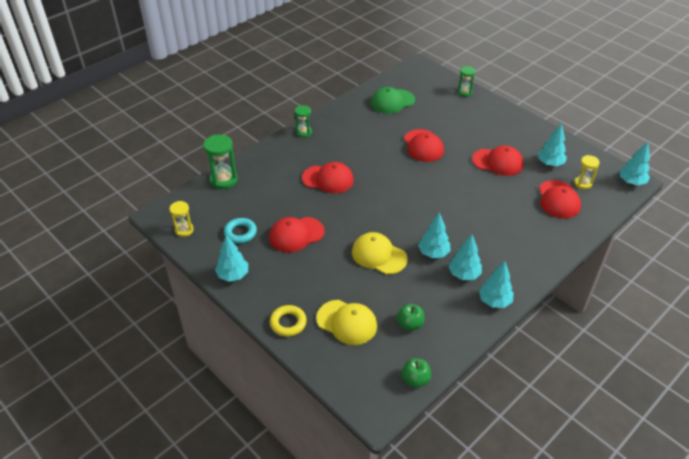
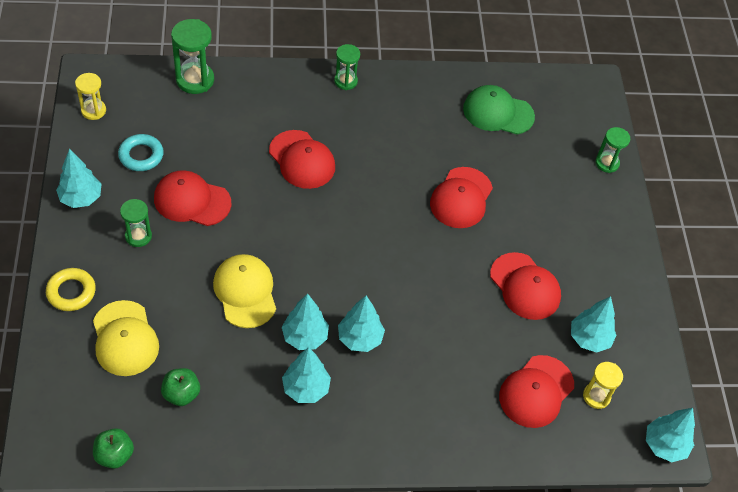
camera: 35 degrees right, 10 degrees up
(289, 270) = (138, 236): none -> green hourglass
(494, 301) = (299, 446): turquoise tree -> turquoise tree (360, 338)

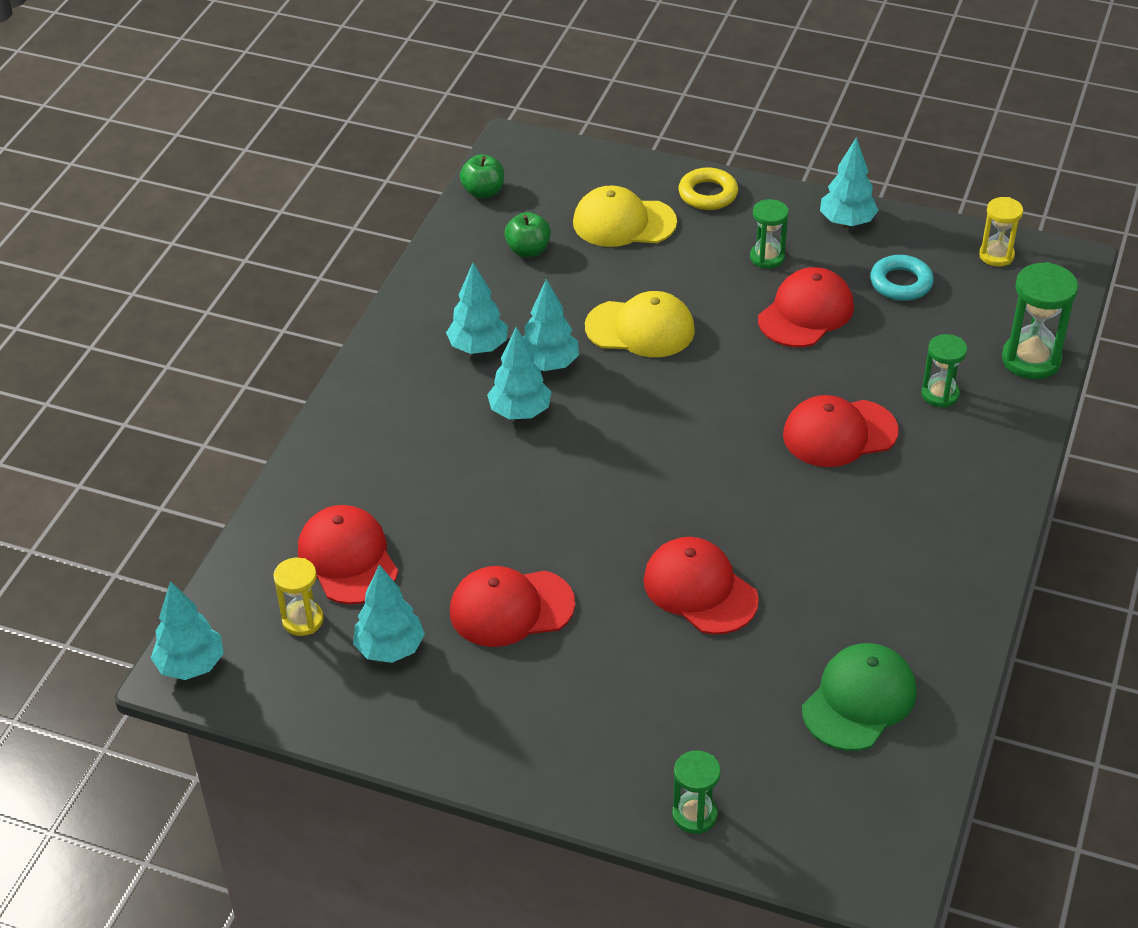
camera: 120 degrees right, 10 degrees down
(345, 81) = (985, 524): green hourglass -> green hourglass (940, 394)

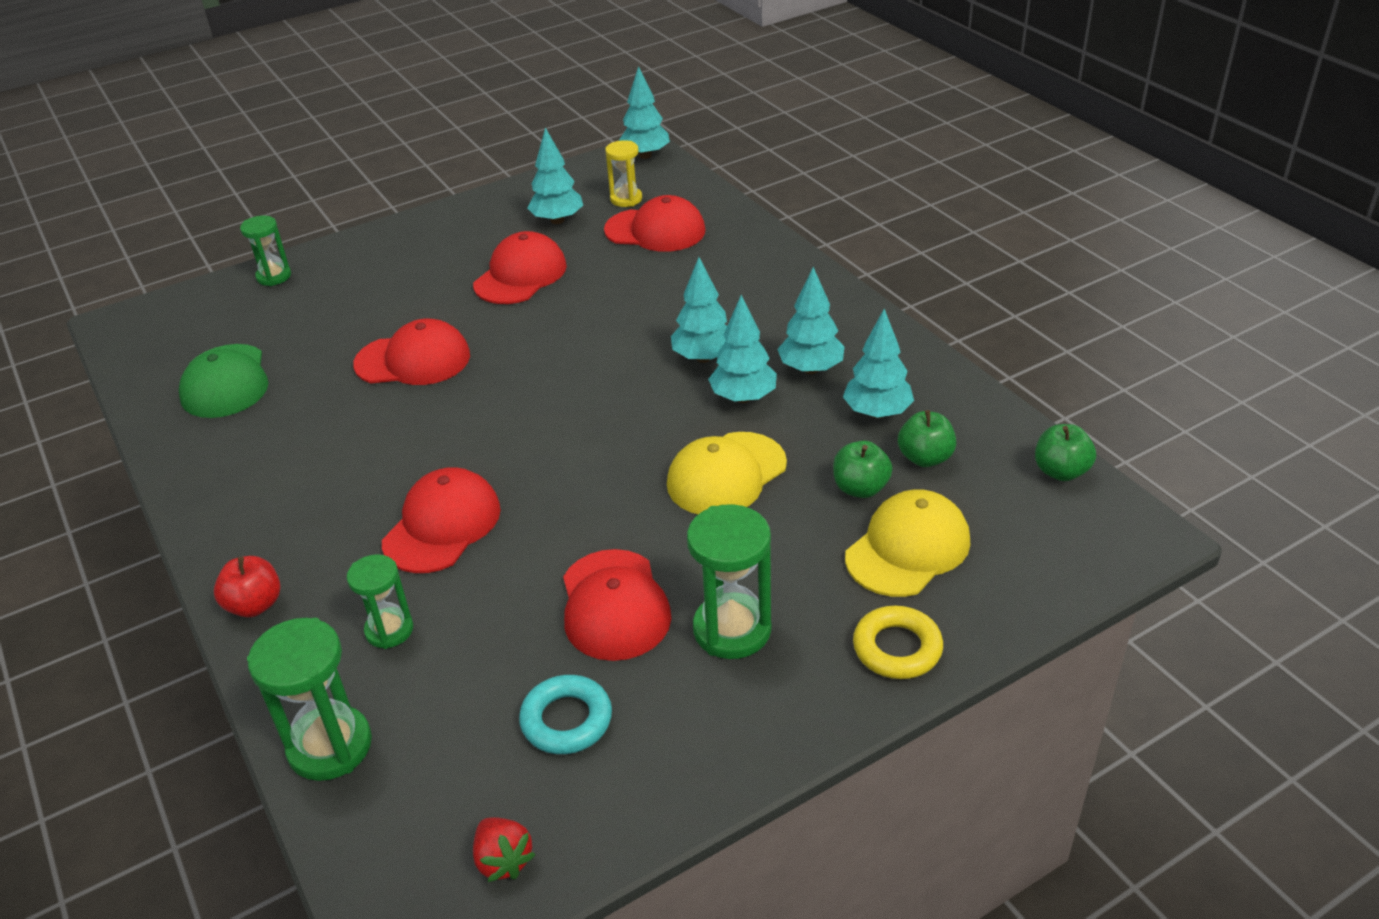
camera: 130 degrees right, 5 degrees down
(589, 264) = (860, 488): none -> green apple
(767, 258) = (732, 630): green hourglass -> green hourglass, size x1.59
(847, 222) = (719, 747): turquoise tree -> turquoise tree (877, 413)
(996, 255) = (503, 860): yellow hourglass -> red strawberry
(1003, 472) = (255, 605): none -> red apple

